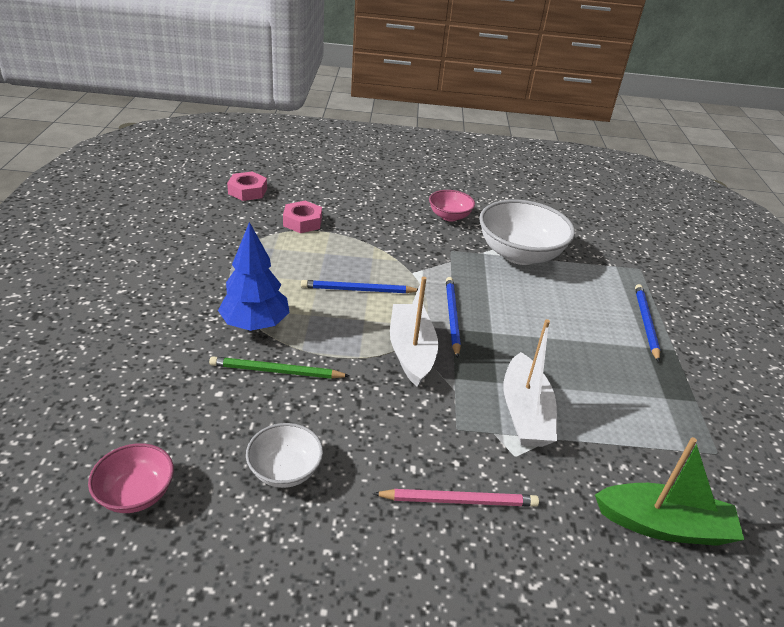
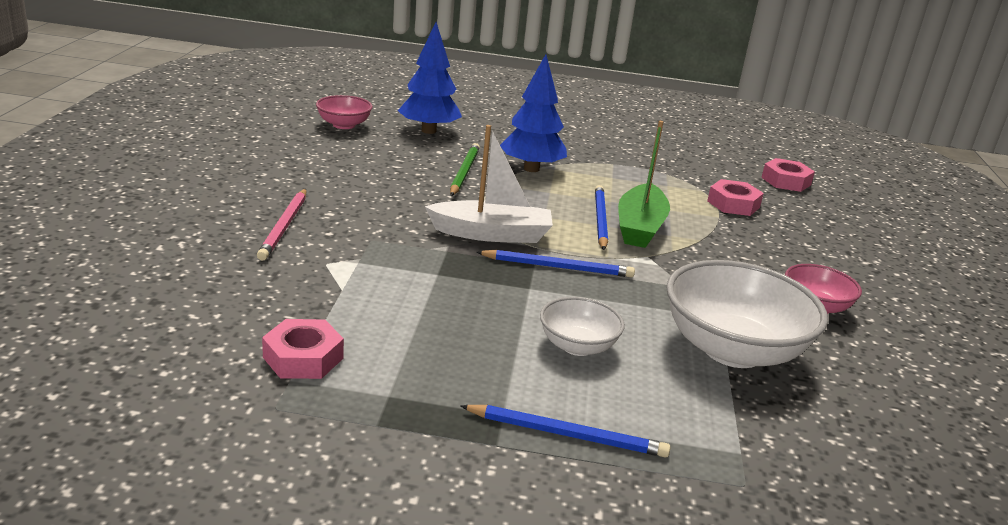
camera: 95 degrees right, 10 degrees down
(151, 405) = (429, 131): none -> blue tree
(285, 470) = (347, 166): white bowl -> white bowl (577, 346)
(525, 412) = (385, 281): white boat -> none
(657, 447) = (303, 358): none -> pink nut
(663, 525) = (196, 327): green boat -> green boat (640, 227)

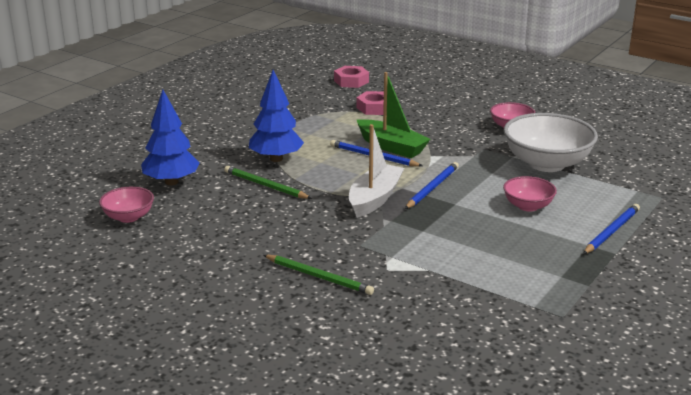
camera: 60 degrees left, 0 degrees up
(284, 226) = (319, 277): pink pencil -> green pencil
(303, 358) = (510, 298): pink nut -> none
(577, 346) = (528, 206): white bowl -> pink bowl

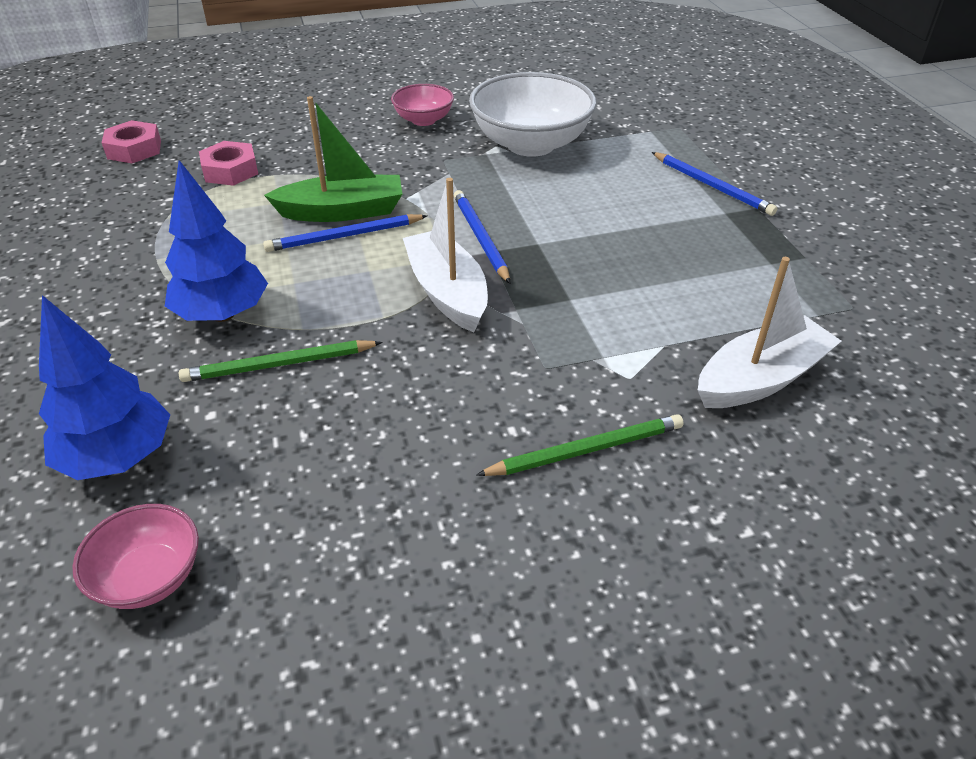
camera: 50 degrees left, 15 degrees up
(445, 306) = (760, 379): none -> white boat
(528, 206) = (603, 202): pink bowl -> none
(611, 231) = (712, 186): blue pencil -> blue pencil turned 150 degrees clockwise

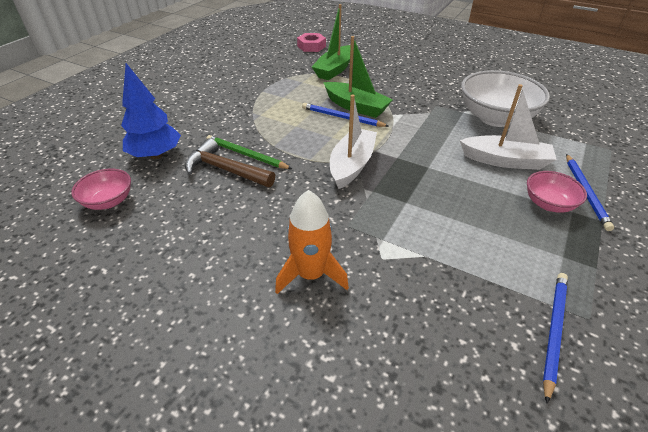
camera: 45 degrees right, 0 degrees up
(223, 314) = (255, 124): blue tree -> none
(230, 171) = (335, 69): pink nut -> green boat
(279, 405) = (225, 170): none -> brown hammer
(423, 120) = (452, 83): pink bowl -> pink bowl (548, 204)
(480, 238) = (402, 149): blue pencil -> blue pencil (553, 331)
(586, 450) = (311, 274): green pencil -> orange rocket
(760, 379) = (457, 311): white boat -> white boat (505, 161)

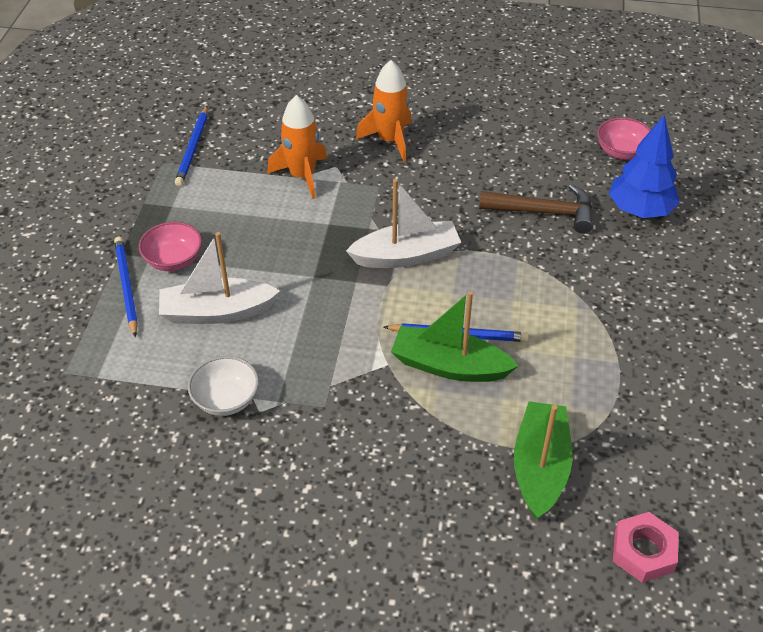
camera: 160 degrees right, 5 degrees up
(246, 155) = (538, 237): green pencil -> none
(352, 165) = (406, 255): white boat -> white boat turned 105 degrees counterclockwise
(421, 256) = (302, 176): none -> orange rocket
(495, 118) = (226, 399): white bowl -> white bowl, size x0.53

